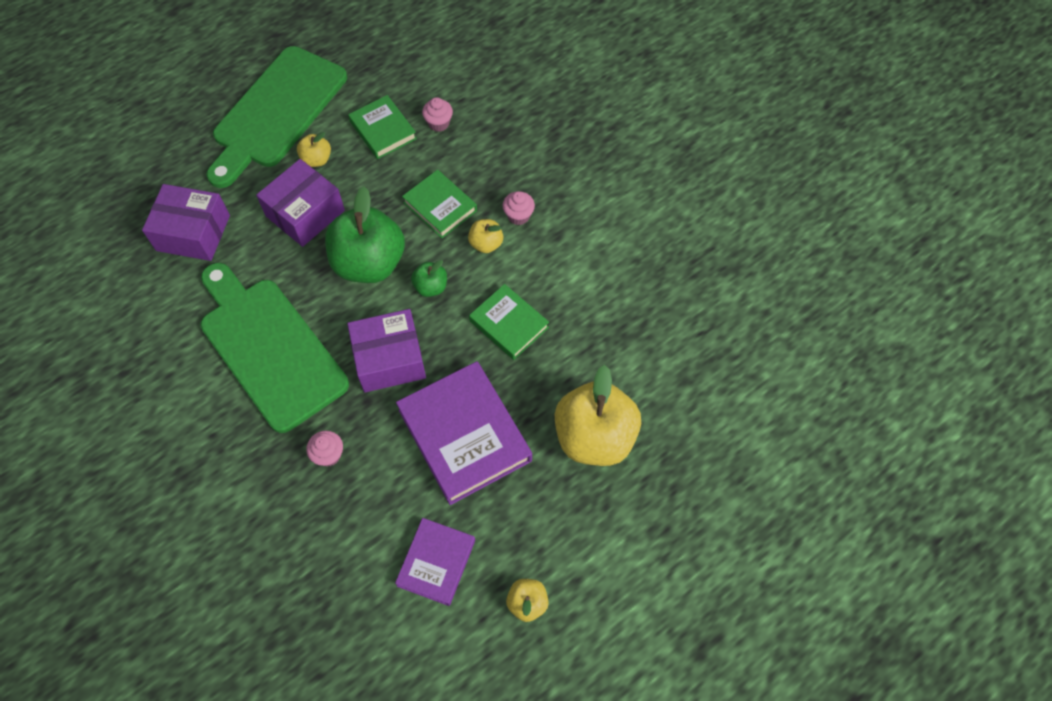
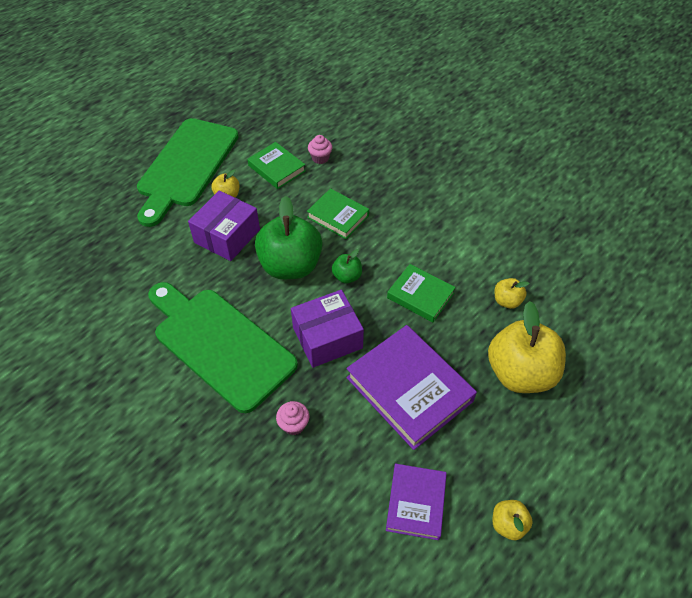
camera: 10 degrees left, 10 degrees down
(193, 233) = (134, 263): purple box -> none
(486, 244) = (383, 238): yellow apple -> yellow apple (507, 301)
(518, 216) = (403, 215): pink cupcake -> none

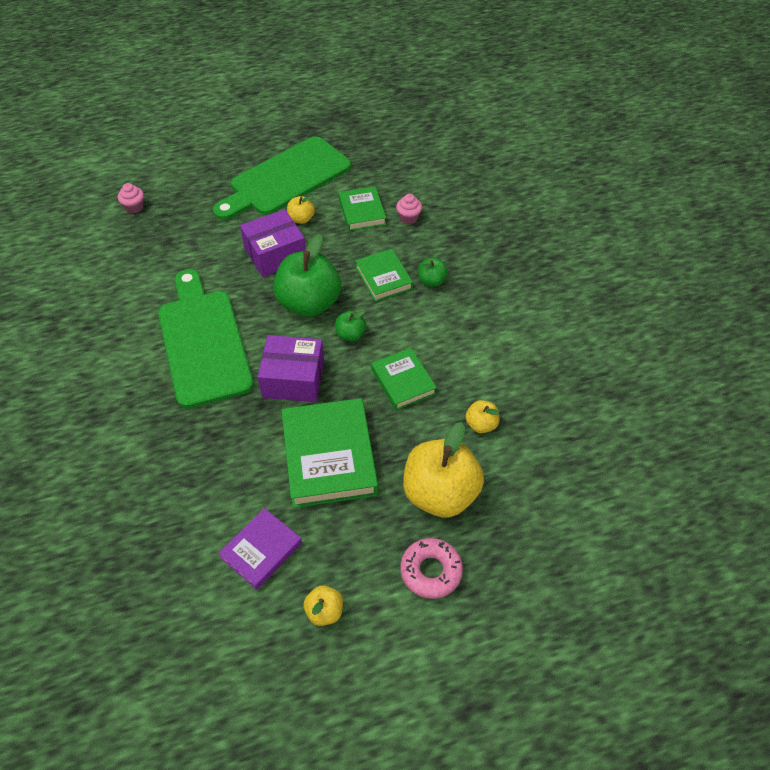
camera: 30 degrees right, 0 degrees up
(294, 425) = (212, 436): pink cupcake -> pink cupcake (134, 207)
(379, 202) = (431, 281): none -> green apple
(409, 389) = (329, 456): purple book -> green book
(562, 440) = (431, 571): none -> pink donut

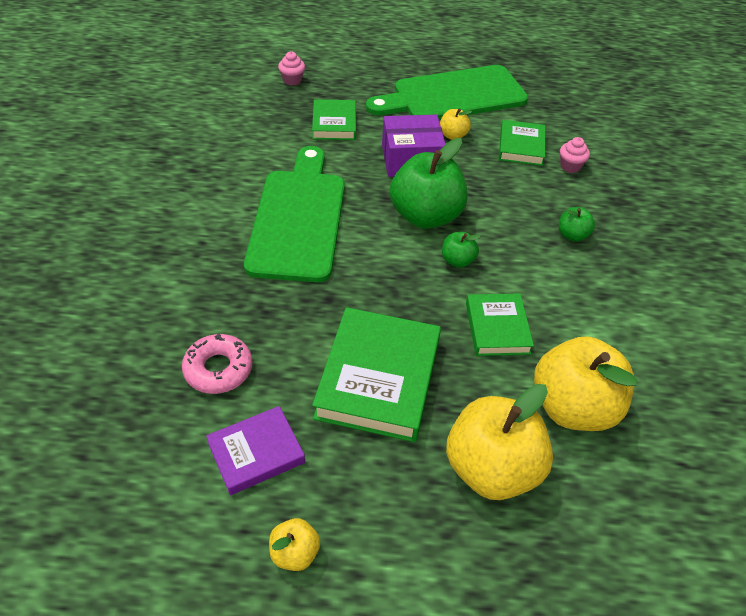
camera: 20 degrees right, 5 degrees down
(293, 379) = (375, 284): purple box -> none
(384, 278) = (518, 216): green book -> green book (334, 124)
(431, 571) = (443, 557): pink donut -> pink donut (218, 369)
(481, 424) = (573, 407): yellow apple -> yellow apple, size x2.19

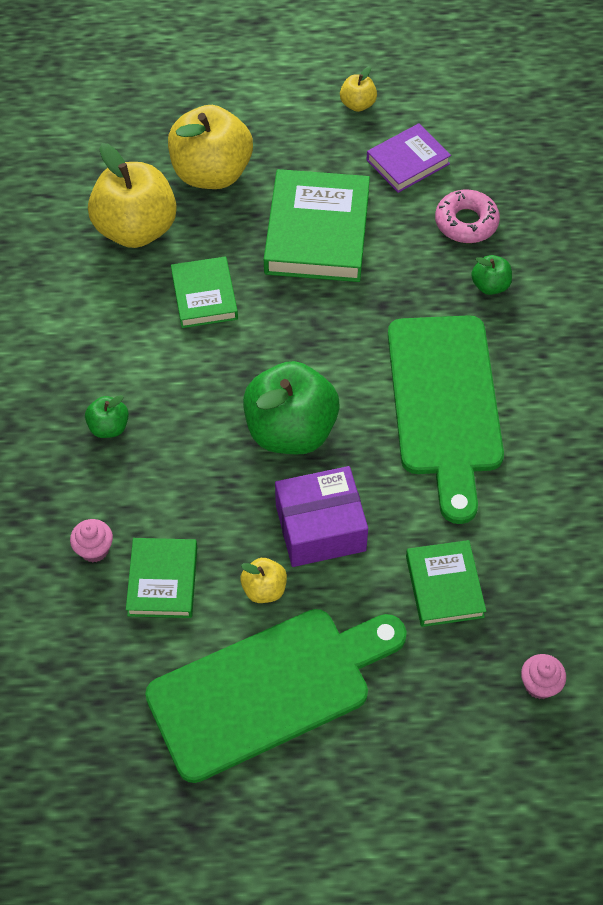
camera: 175 degrees right, 10 degrees up
(457, 260) = (248, 371): green apple -> green apple (490, 286)

